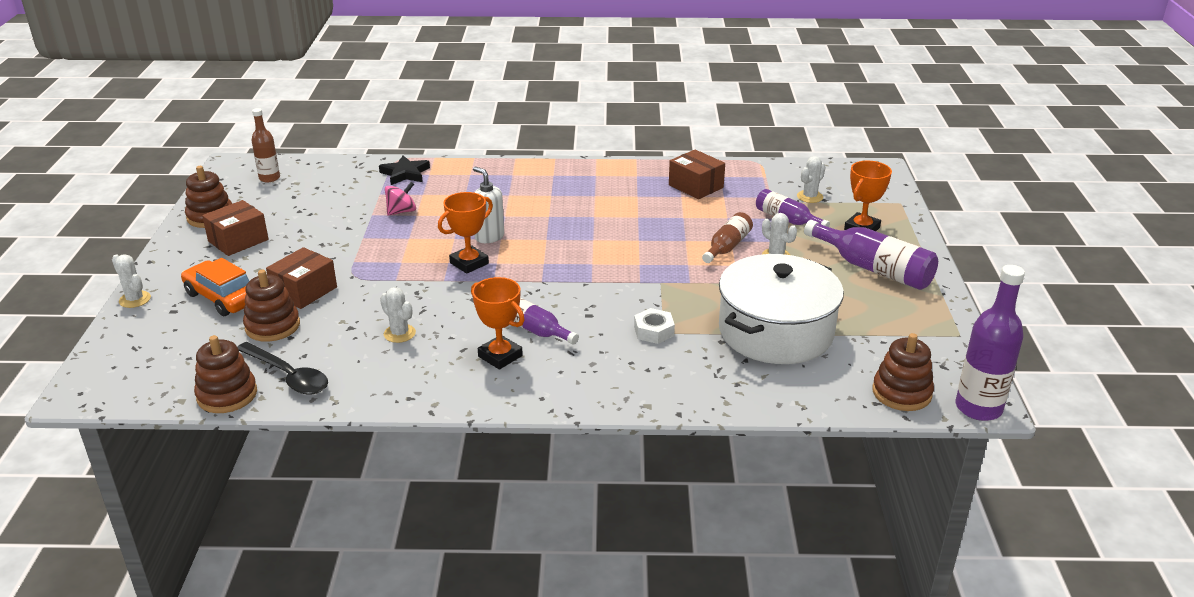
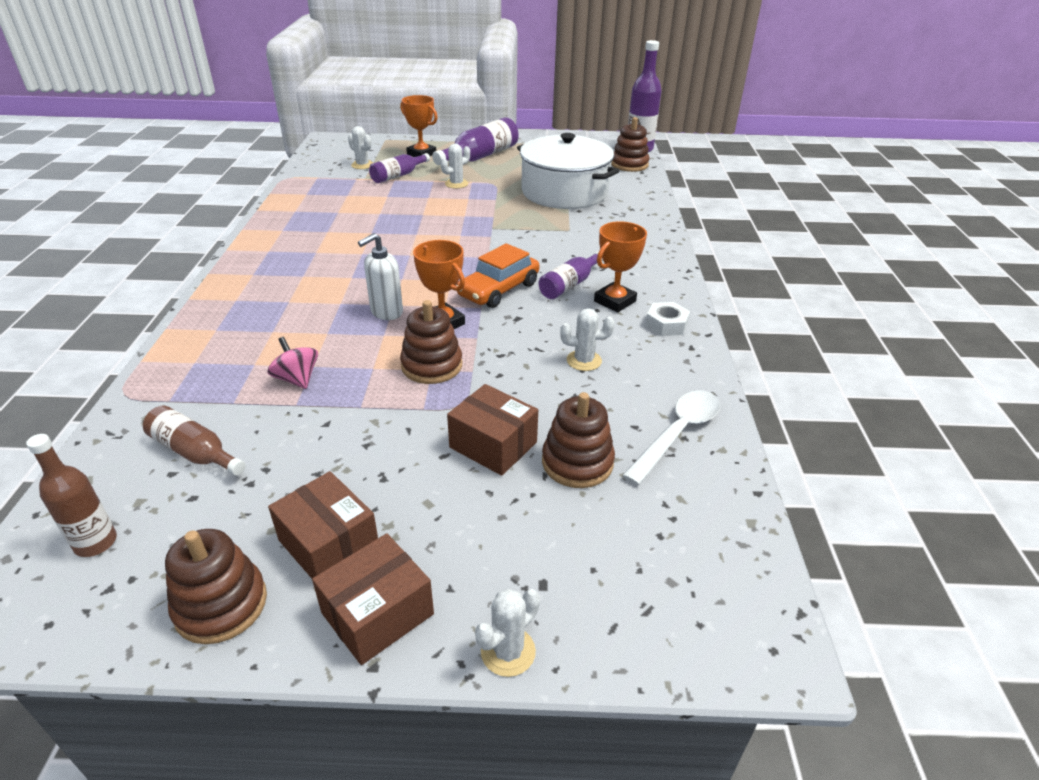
camera: 90 degrees left, 5 degrees up
(222, 298) = (506, 529): orange car -> orange car (498, 290)
(227, 395) = (727, 479): brown stacking toy -> brown stacking toy (432, 365)
(288, 376) = (677, 433): black spoon -> white spoon
(399, 333) = (584, 361): white cactus -> white cactus turned 45 degrees clockwise
(405, 174) = (179, 384): black star -> none
(653, 331) = (567, 234): white nut -> white nut (666, 324)
(696, 186) = (320, 205): brown box -> brown box (377, 613)
(727, 246) = (437, 199): brown bottle -> brown bottle (195, 452)

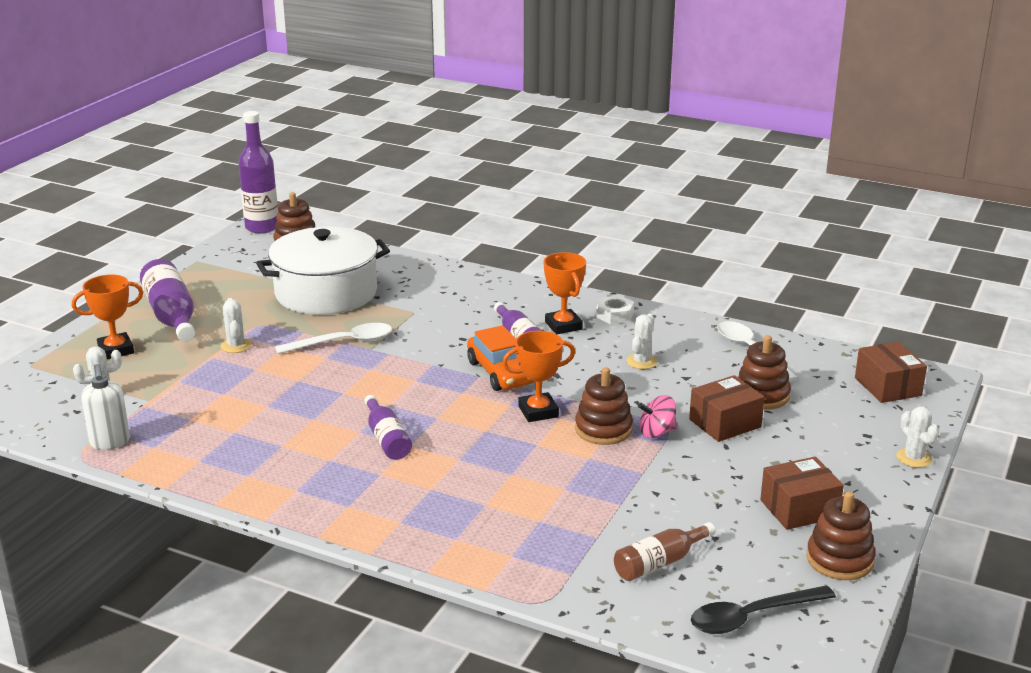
camera: 65 degrees left, 10 degrees down
(96, 543) = (752, 617): brown bottle -> black spoon
(297, 379) = (580, 500): pink spinning top -> pink spinning top (657, 432)
(377, 613) = (869, 498): brown box -> brown box (888, 387)
(386, 312) = (496, 437): white soap dispenser -> white soap dispenser (110, 442)
(398, 176) = (168, 377): purple bottle -> purple bottle (387, 439)
(493, 216) = (343, 342): none -> white spoon

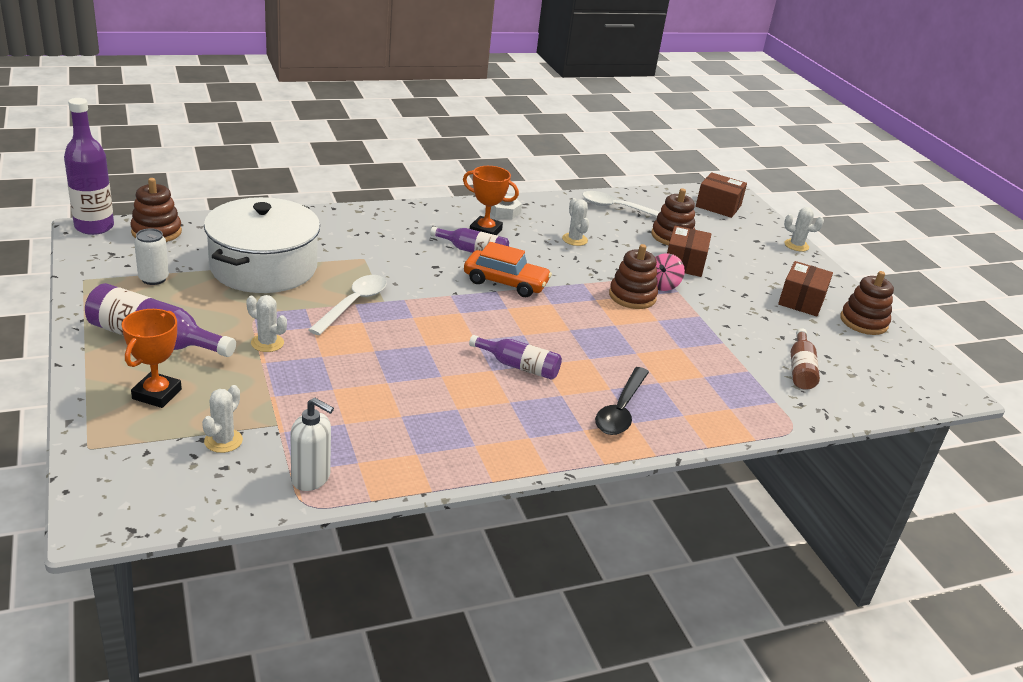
camera: 50 degrees left, 5 degrees up
(239, 275) = (153, 279): none -> white can
(538, 411) = (576, 301): orange trophy -> none
(752, 617) = (886, 377): black spoon -> black spoon (621, 410)

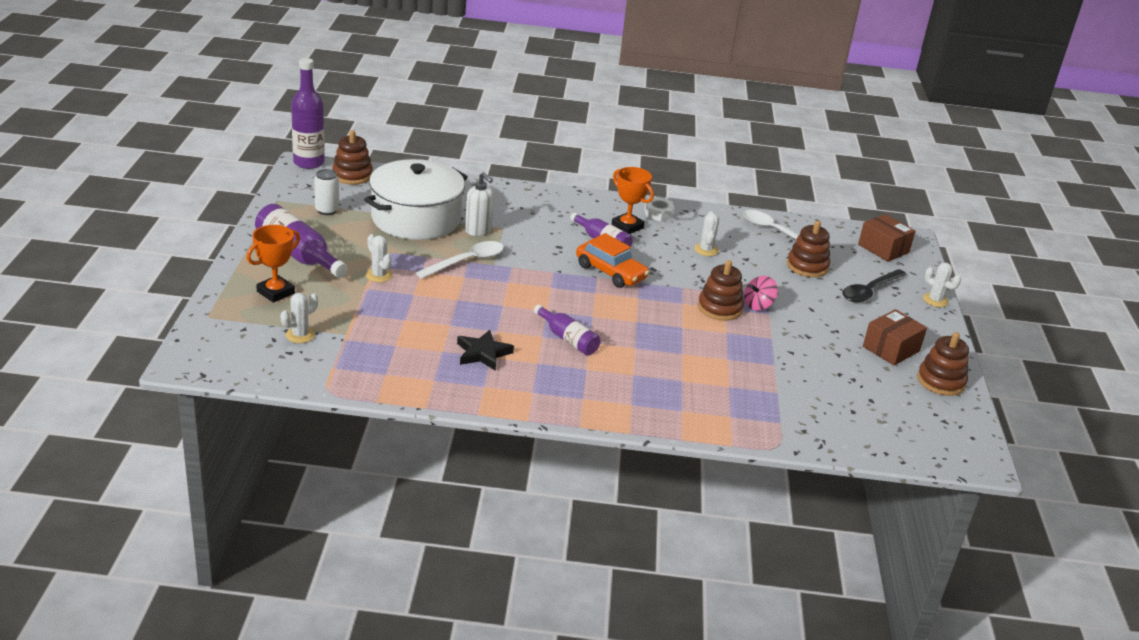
camera: 25 degrees right, 0 degrees up
(311, 478) = (344, 376): white soap dispenser -> white soap dispenser (478, 231)
(445, 406) = (483, 353): none -> black star
(621, 410) = (629, 392): black spoon -> black spoon (869, 291)
(684, 263) = (798, 291): brown box -> none
(800, 369) = (831, 404): brown bottle -> none

